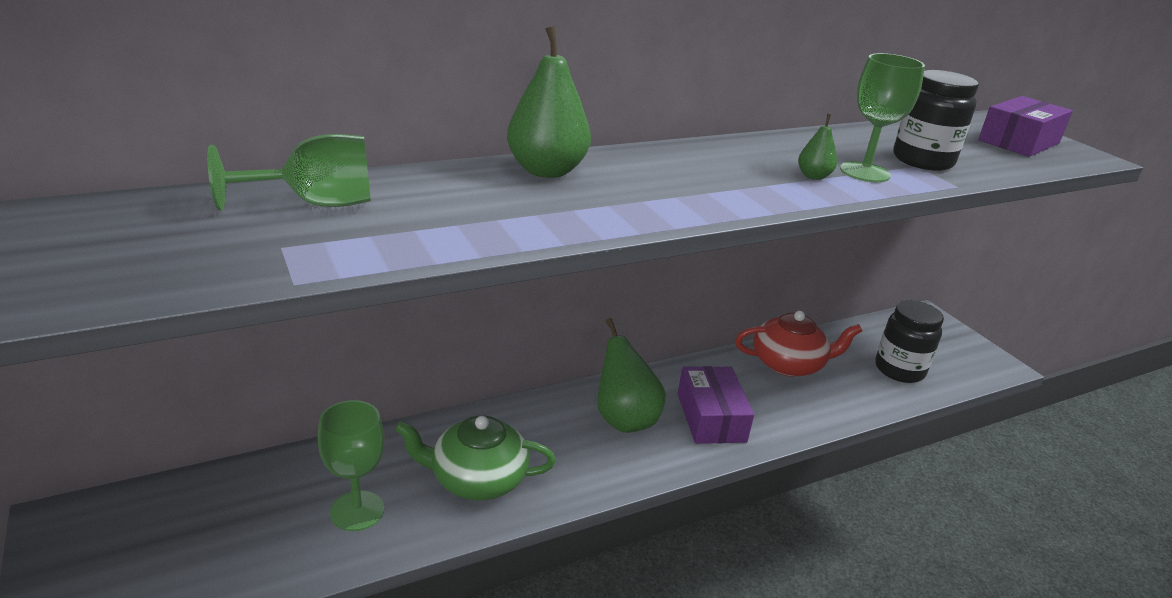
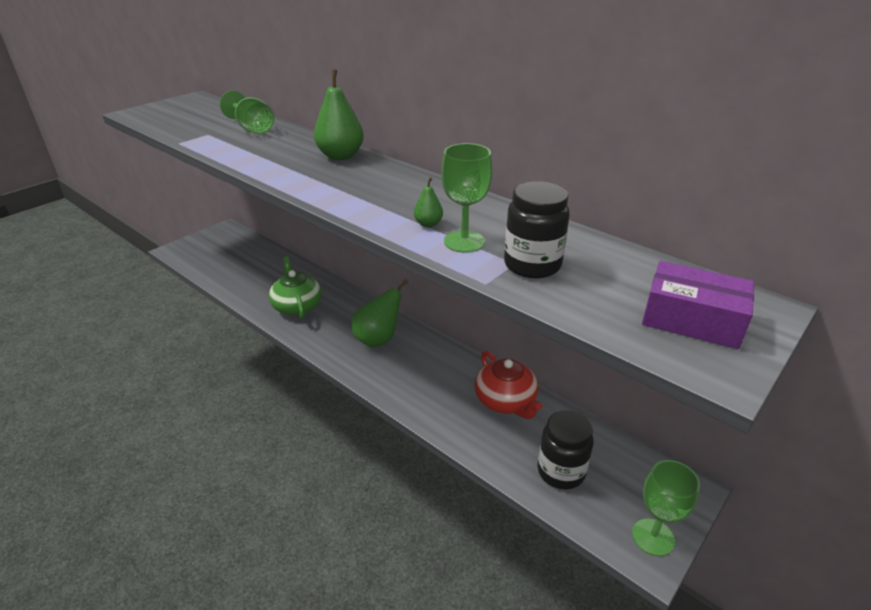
camera: 70 degrees right, 5 degrees up
(357, 511) = (259, 282): green goblet -> green goblet (653, 537)
(711, 417) = (406, 373): purple box -> none

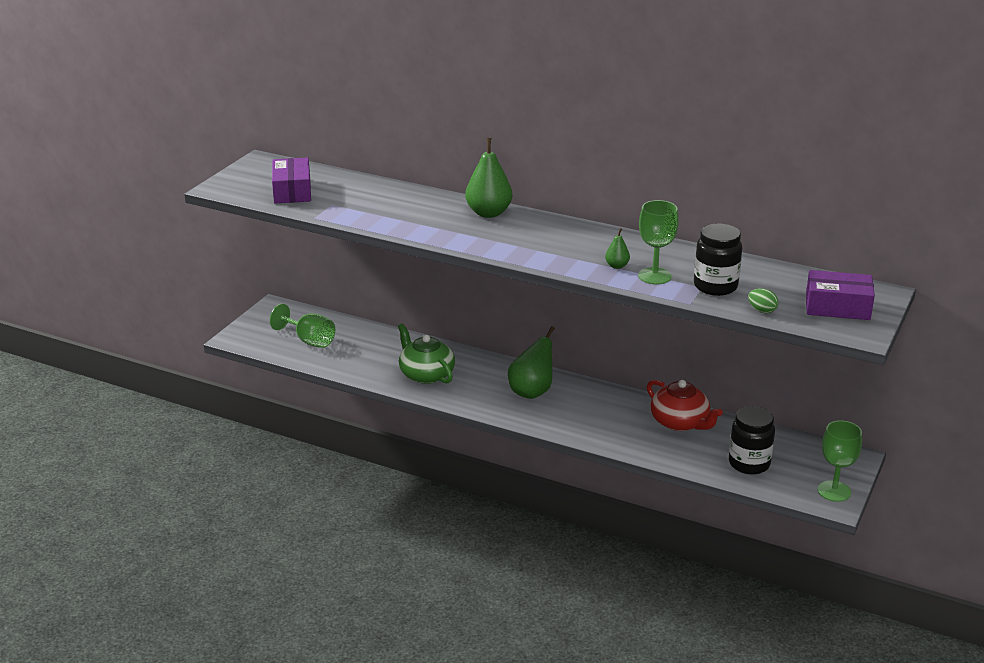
camera: 15 degrees left, 5 degrees down
(188, 121) = (292, 191): none -> purple box
(252, 129) = (371, 193): green goblet -> green goblet (309, 340)
(578, 308) = (762, 310): none -> green egg

